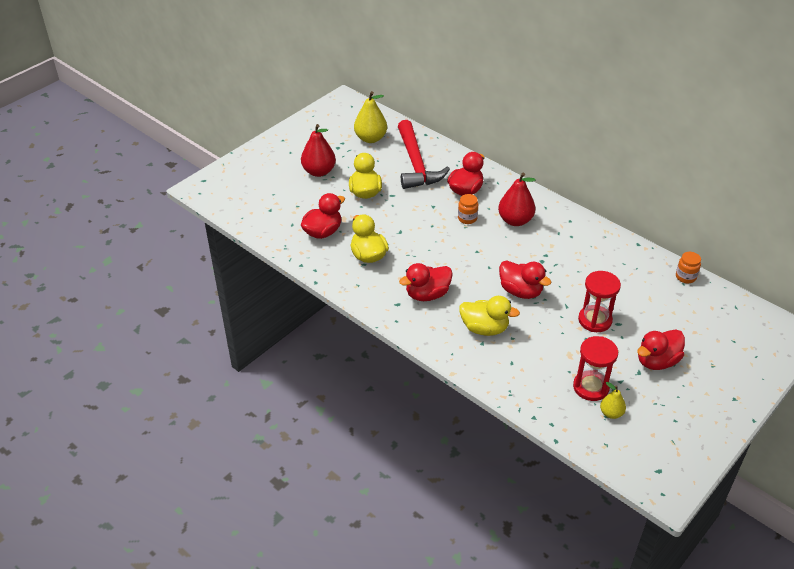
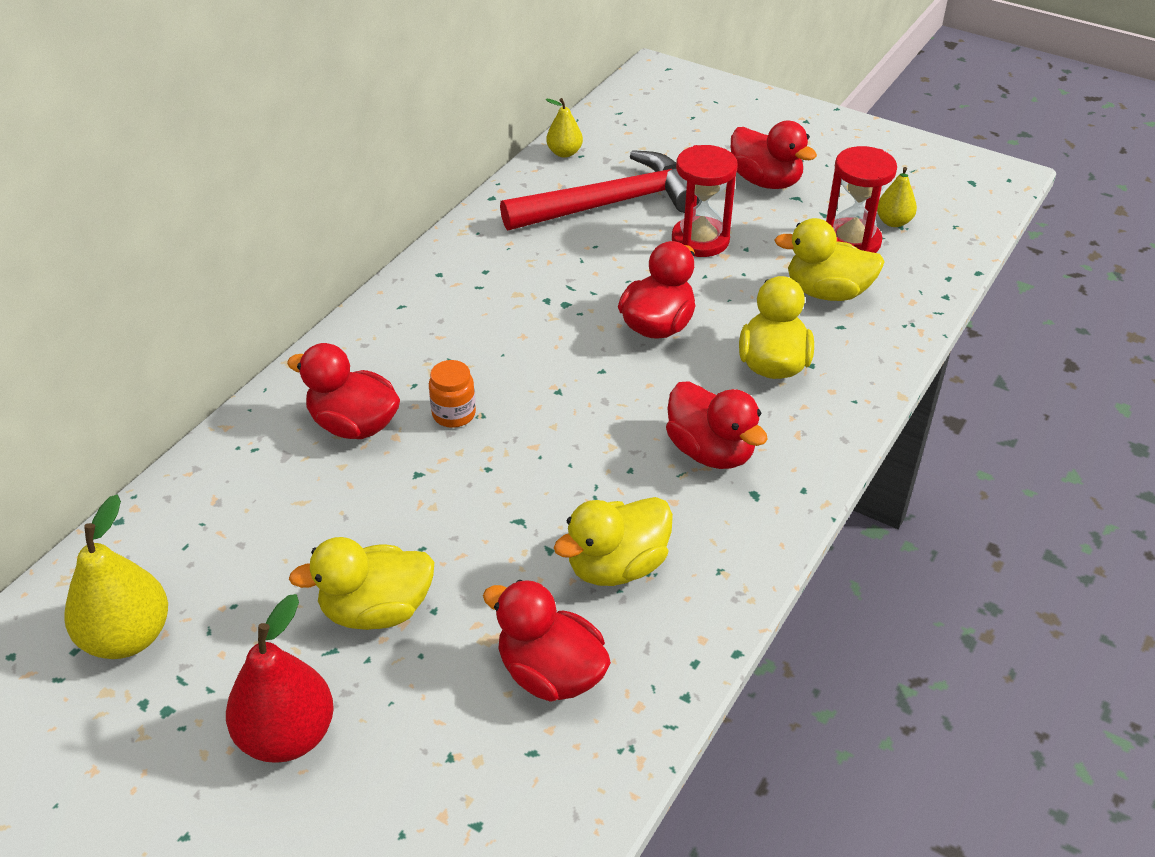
camera: 100 degrees left, 0 degrees up
(416, 164) = (251, 523): red hammer -> red hammer (611, 204)
(515, 220) = (450, 344): red pear -> none
(542, 364) = (827, 292): none -> yellow duck
(685, 277) = (564, 153): orange jar -> yellow pear

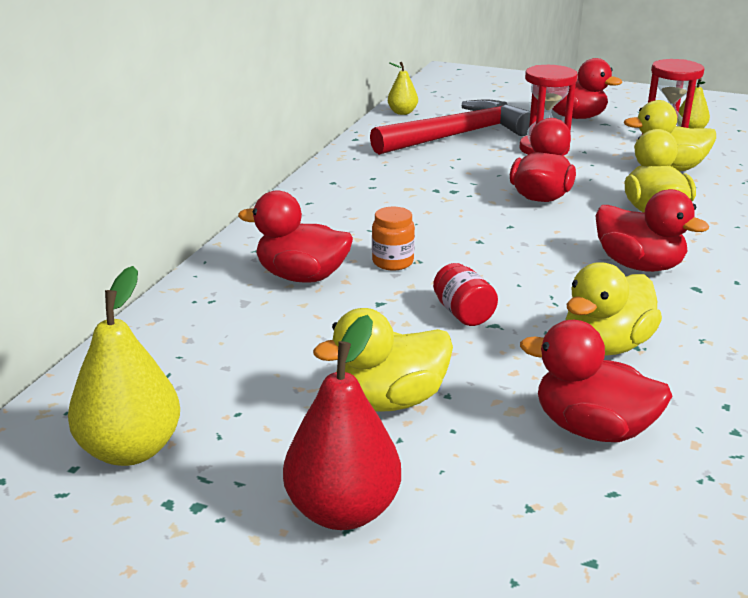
camera: 10 degrees left, 15 degrees down
(495, 501) = (463, 313): none -> red jar

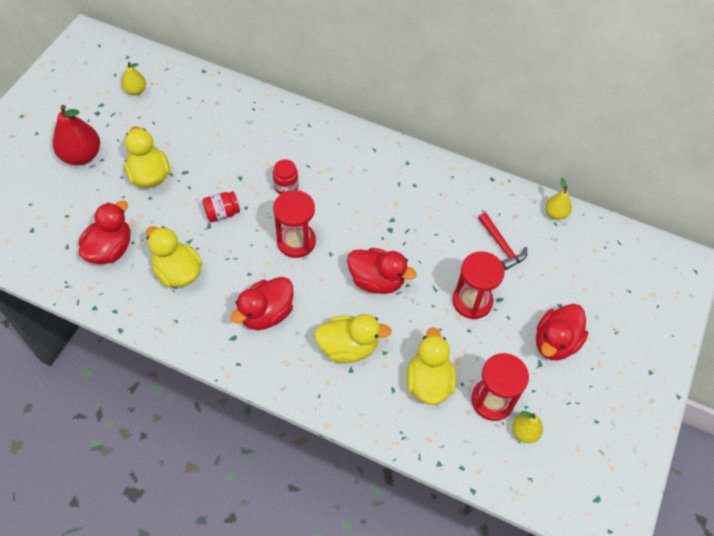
camera: 90 degrees right, 30 degrees up
(131, 450) = (136, 91): yellow pear -> yellow pear, size x0.56
(302, 277) = (274, 145): red duck -> none
(392, 262) = (286, 187): orange jar -> red jar
(457, 135) = (501, 246): red hammer -> red hammer, size x0.48
(499, 250) = (296, 241): none -> red hourglass

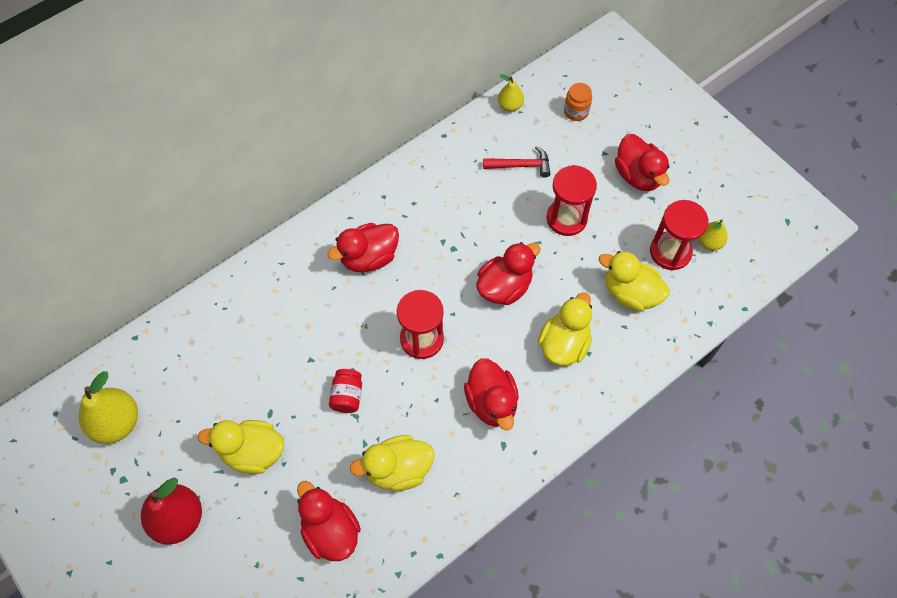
camera: 60 degrees left, 5 degrees up
(136, 91) = (117, 423): yellow pear -> yellow pear, size x1.78
(286, 187) = (348, 319): red jar -> none
(347, 176) = (369, 257): none -> red duck
(587, 266) = (576, 111): none -> orange jar

